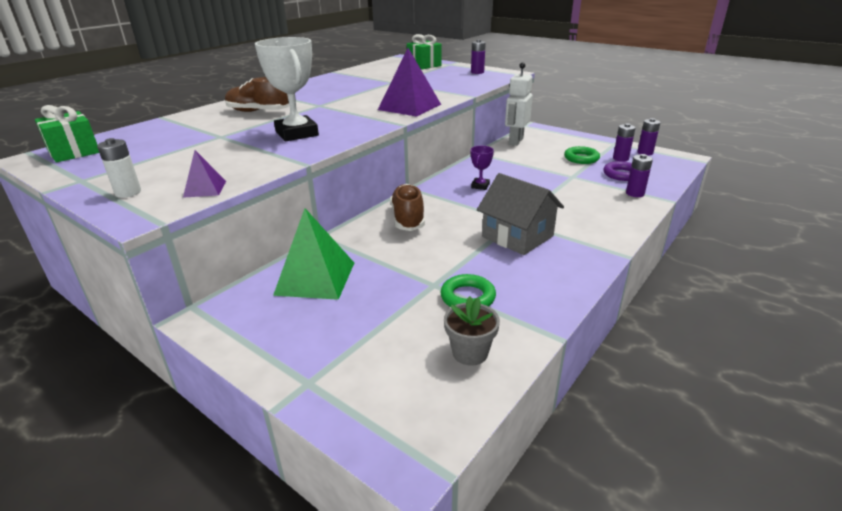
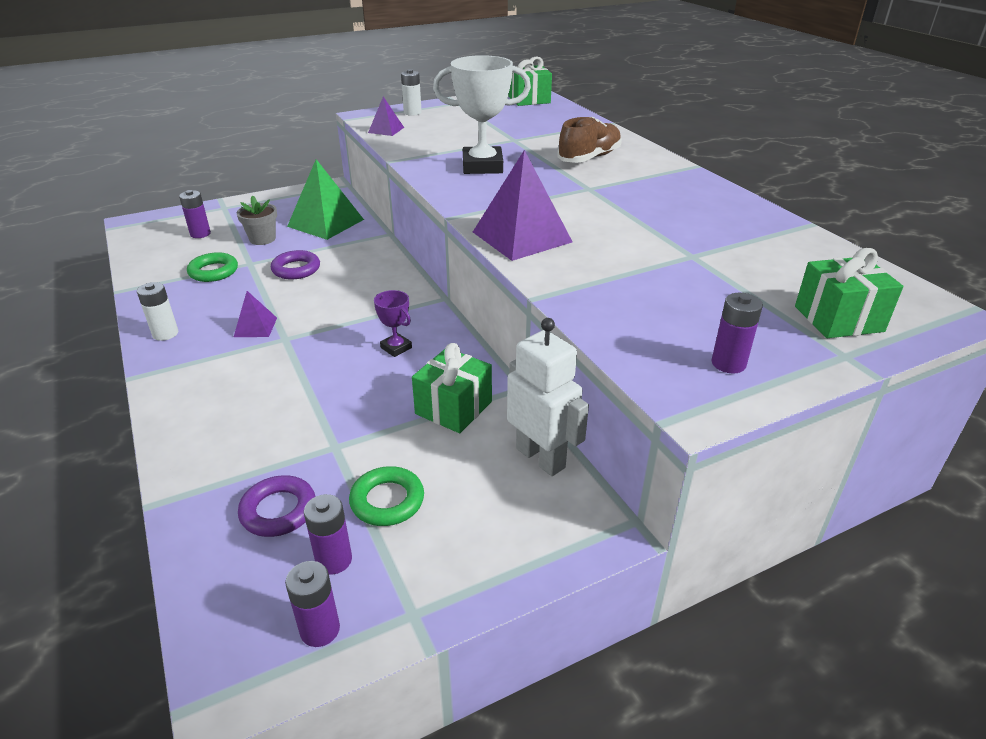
camera: 115 degrees right, 5 degrees up
(408, 218) = (371, 279): brown shoe -> none
(422, 255) = (296, 269): none -> purple ring
(470, 353) = (164, 255): grey flower pot -> grey flower pot (262, 239)
(509, 161) = (453, 408): none -> green gift
(517, 236) = (255, 327): grey house -> purple pyramid
(573, 269) = (165, 334): none -> white battery
(635, 193) = (213, 479): purple battery -> purple battery (200, 234)

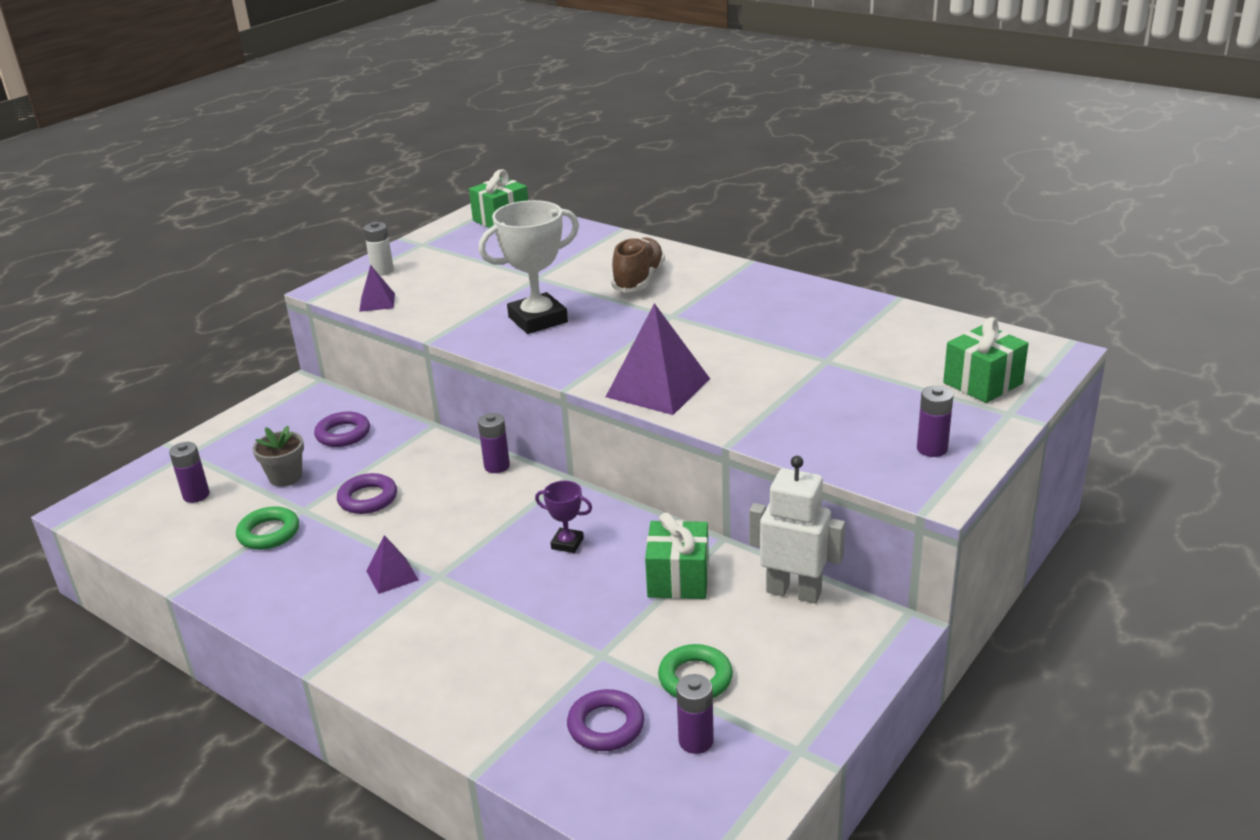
camera: 25 degrees left, 5 degrees down
(165, 334) = (294, 618): white battery -> none
(320, 629) = (736, 792): purple battery -> purple battery (497, 466)
(325, 223) = (343, 434): green pyramid -> purple ring

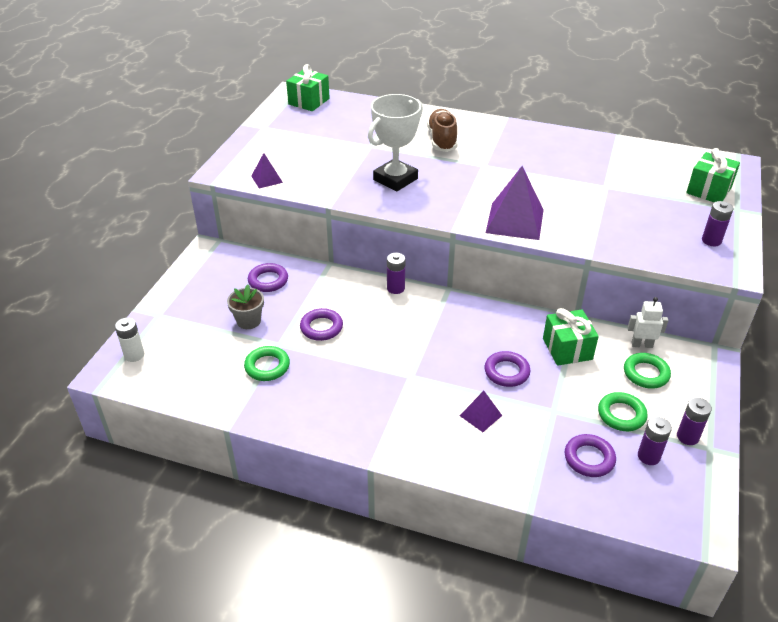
camera: 20 degrees left, 10 degrees up
(196, 495) = (190, 347): purple battery -> purple battery (687, 437)
(382, 271) = (251, 153): white battery -> white battery (134, 355)
(392, 575) = (378, 382): purple pyramid -> purple pyramid (480, 415)
(567, 543) = (481, 337): purple trophy -> none
(570, 593) = (506, 372): none -> purple ring
(772, 631) = (646, 374): none -> green ring
(794, 592) = (641, 345): white robot -> white robot, size x0.60

